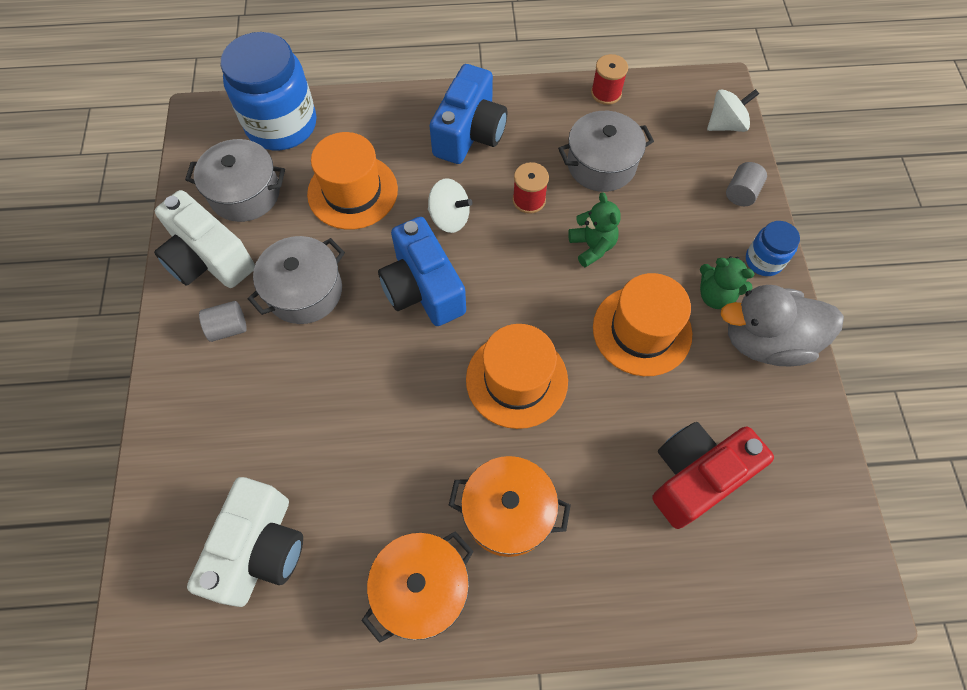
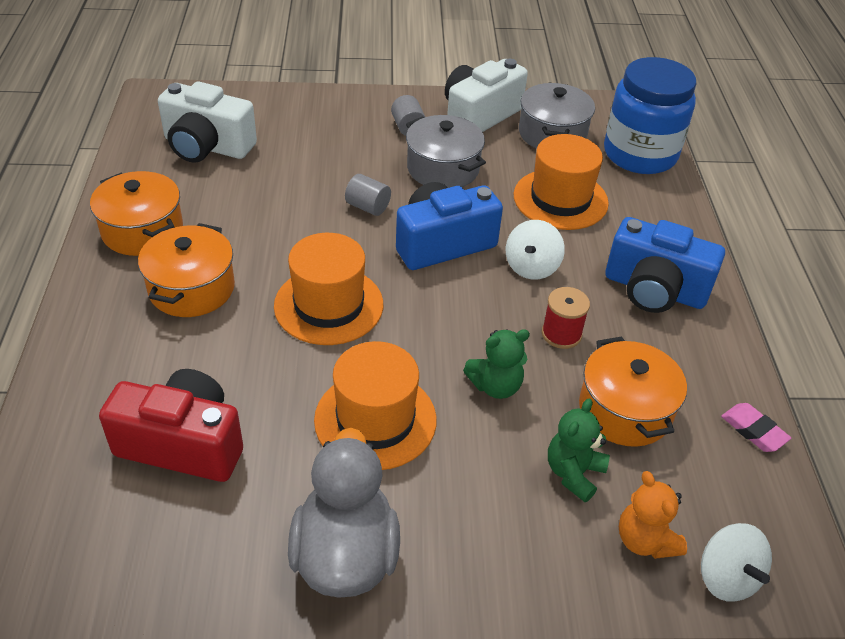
camera: 90 degrees right, 20 degrees down
(601, 164) = (625, 410): grey pot -> orange pot
(606, 93) = (753, 430): red spool -> pink eraser
(695, 477) = (183, 444): red camera -> red camera turned 45 degrees counterclockwise
(709, 163) = (645, 540): none -> orange teddy bear
(715, 295) = (419, 507): green teddy bear -> green teddy bear (573, 473)
(741, 193) = (594, 573): grey cylinder -> grey cylinder (368, 207)
(763, 260) = (474, 579): blue jar -> none

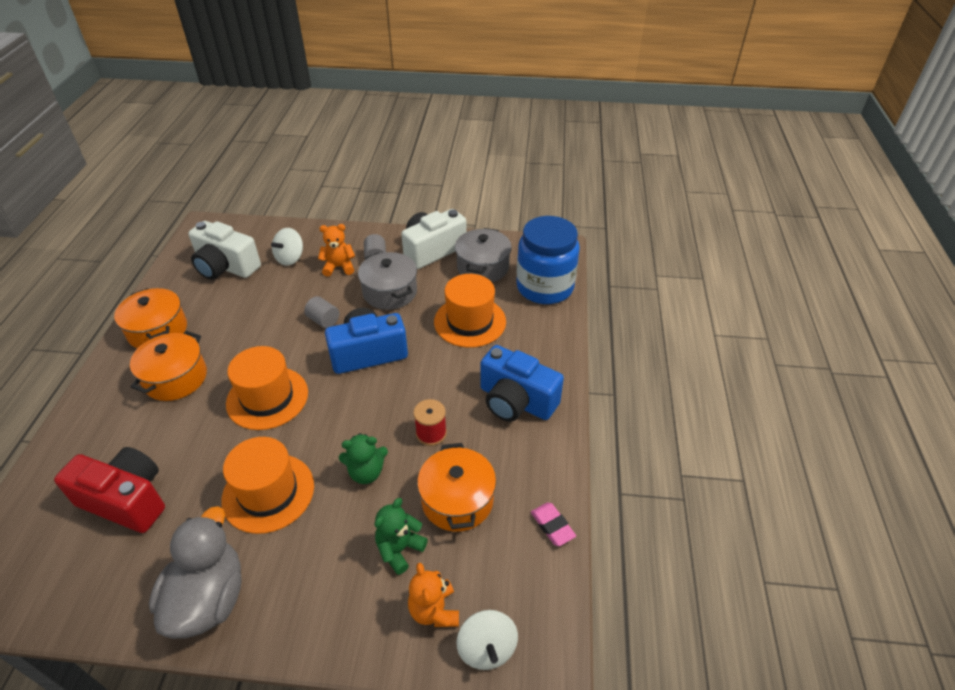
camera: 10 degrees right, 0 degrees up
(363, 141) = (339, 267): none -> orange teddy bear
(531, 267) = (428, 376): white spinning top -> white spinning top (290, 258)

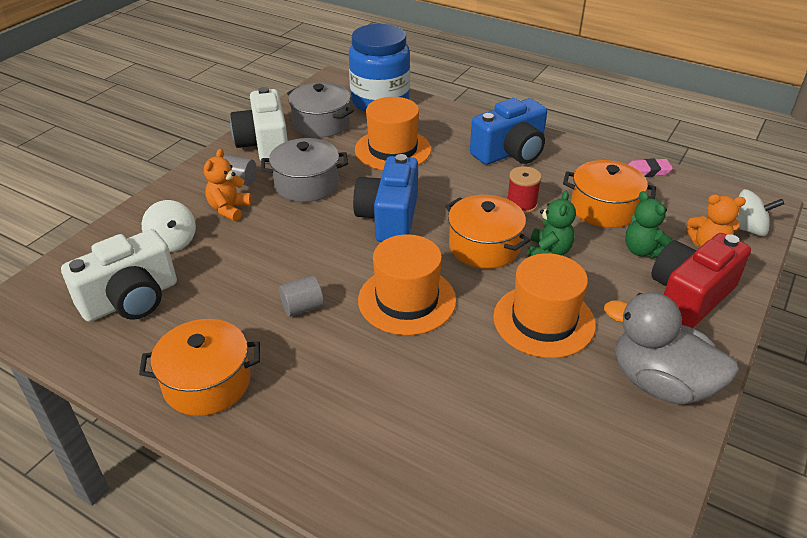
camera: 65 degrees left, 5 degrees down
(126, 500) = (501, 441): red camera -> red camera (689, 296)
(175, 378) = (318, 374): orange pot -> orange pot (484, 247)
(323, 320) = (313, 237): grey cylinder -> grey cylinder (302, 307)

